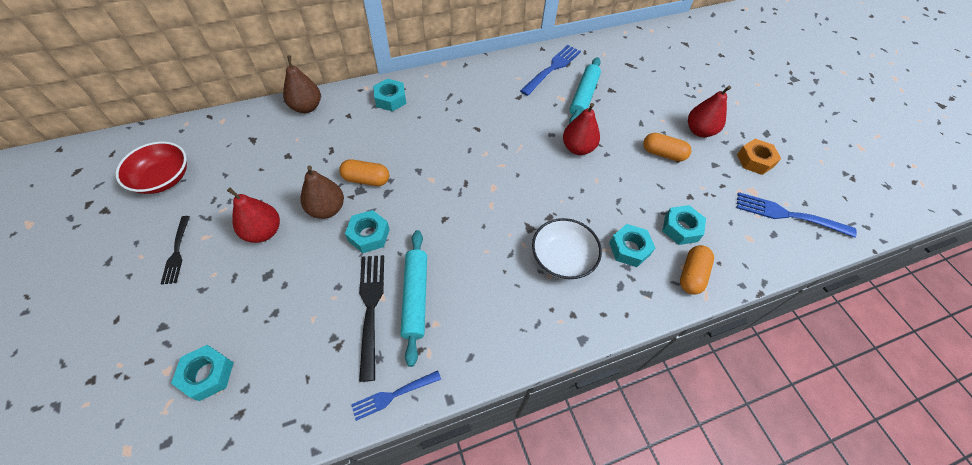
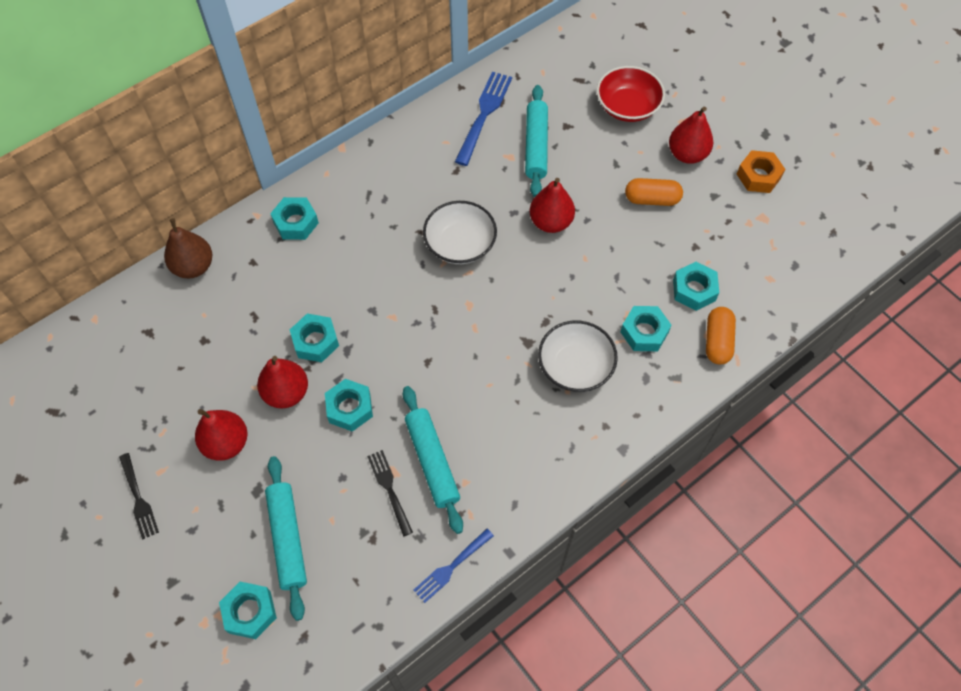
camera: 15 degrees left, 5 degrees up
(163, 178) = (67, 417): red bowl -> red bowl (627, 106)
(270, 322) = (288, 539): none -> turquoise rolling pin
(327, 209) = (286, 393): brown pear -> red pear
(366, 179) = (315, 341): orange capsule -> turquoise nut
(371, 309) = (390, 490): black fork -> black fork, size x0.62
(503, 144) = (460, 244): none -> white bowl
(789, 215) = (807, 236): blue fork -> none

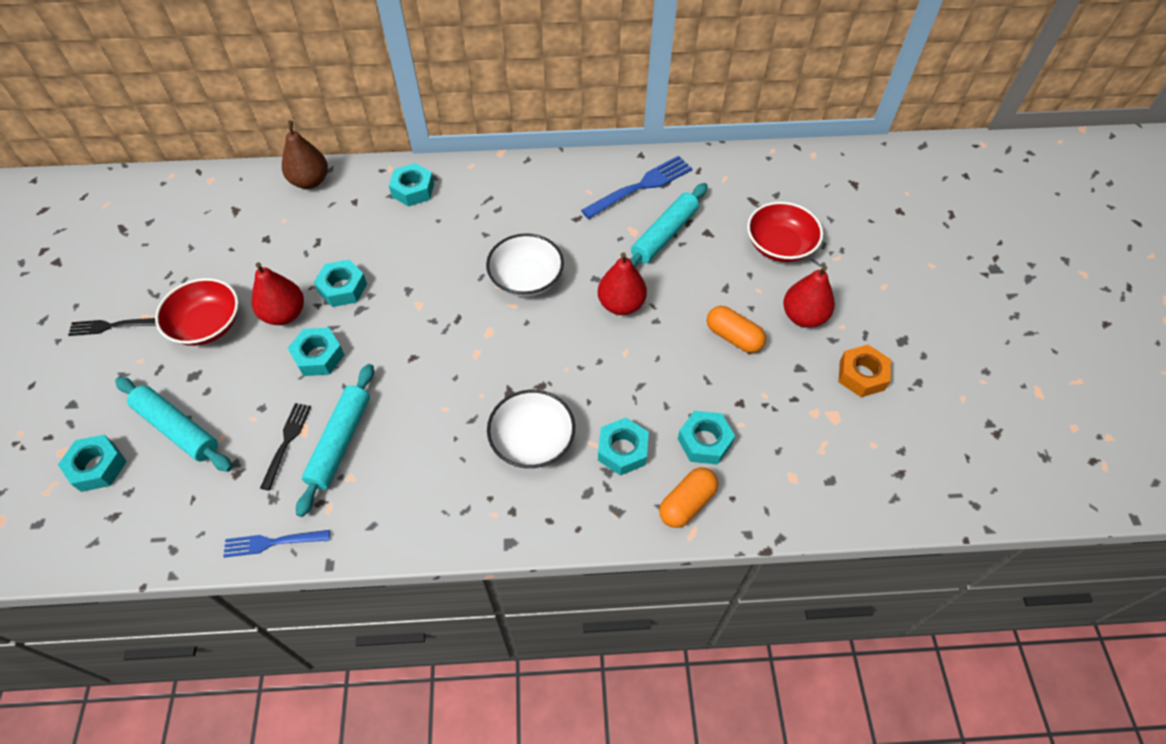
camera: 35 degrees right, 5 degrees down
(138, 498) = (112, 326): black fork -> black fork turned 75 degrees clockwise
(226, 443) = (207, 325): red pear -> red bowl
(288, 539) = (177, 429): turquoise rolling pin -> turquoise rolling pin turned 75 degrees counterclockwise

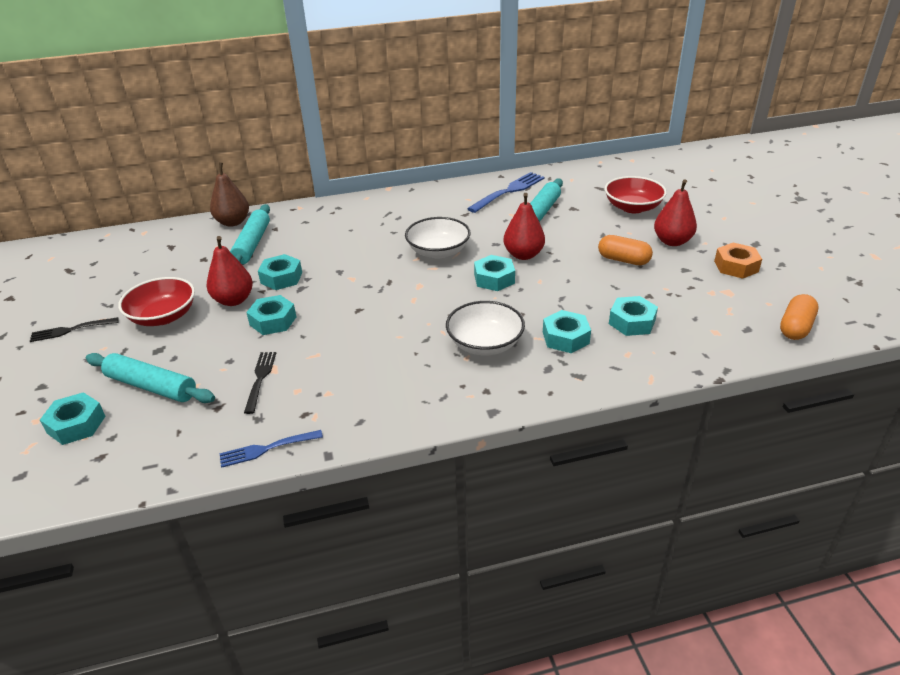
camera: 10 degrees left, 20 degrees down
(340, 442) = (311, 371): turquoise rolling pin -> turquoise rolling pin (252, 244)
(413, 190) = (323, 216): turquoise nut -> turquoise nut (494, 279)
(687, 503) = (636, 361): orange capsule -> orange capsule (795, 327)

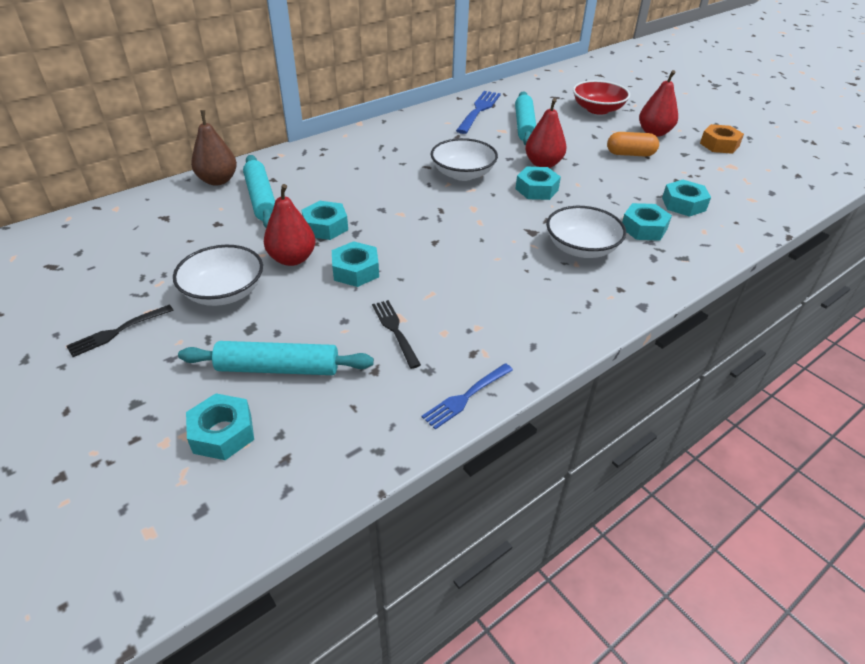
camera: 25 degrees left, 5 degrees up
(163, 316) = (224, 292): red bowl -> white bowl
(795, 327) = (803, 184): orange capsule -> none

